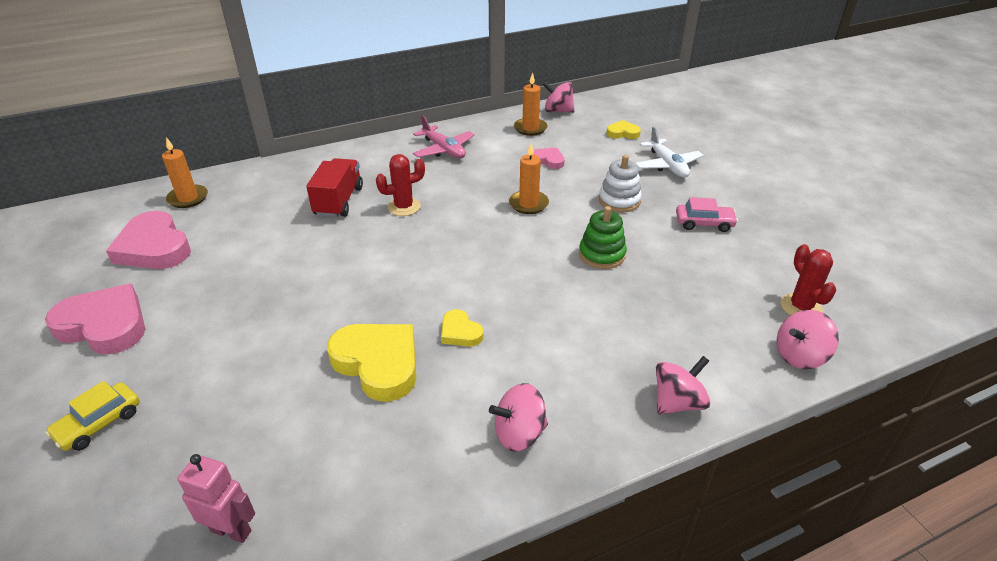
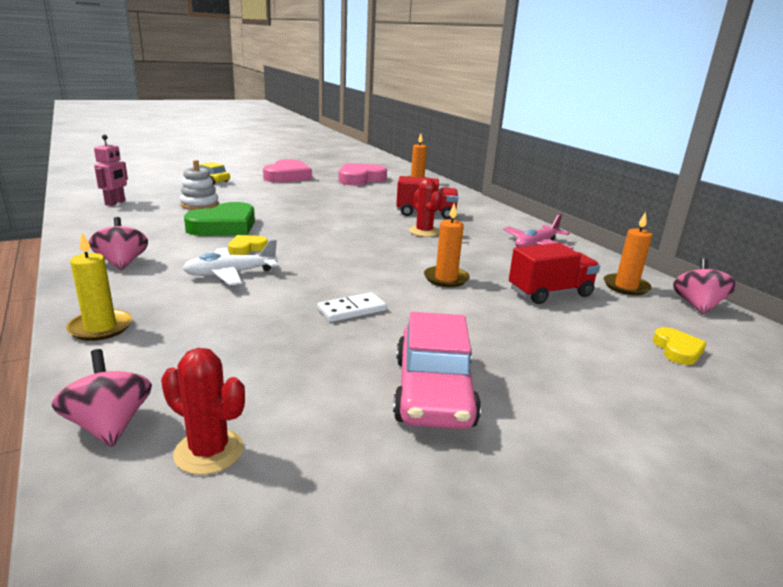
camera: 85 degrees right, 15 degrees down
(378, 363) = (224, 226): yellow heart -> green heart
(548, 160) = (550, 293): pink heart -> red truck
(602, 254) = (352, 310): green stacking toy -> white domino
(619, 201) = (473, 330): white stacking toy -> white stacking toy (199, 205)
(667, 165) = (599, 379): white plane -> white plane (230, 274)
(677, 402) = (100, 328): pink spinning top -> yellow candle
(704, 223) = (433, 391): pink car -> pink car, size x1.68
(801, 307) = (209, 451): red cactus -> red cactus turned 45 degrees clockwise

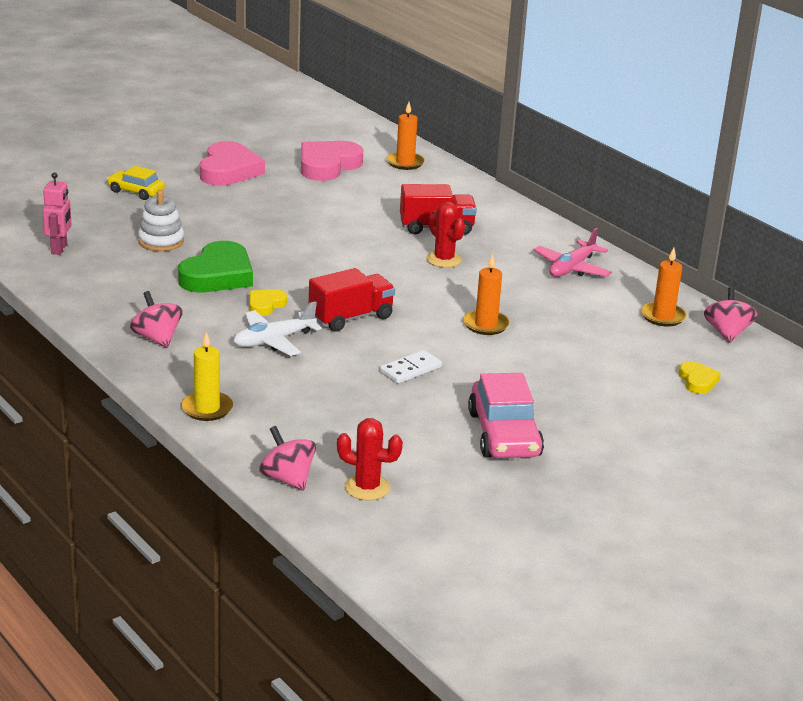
camera: 10 degrees left, 5 degrees up
(550, 293) = (589, 332): red truck -> red truck (351, 318)

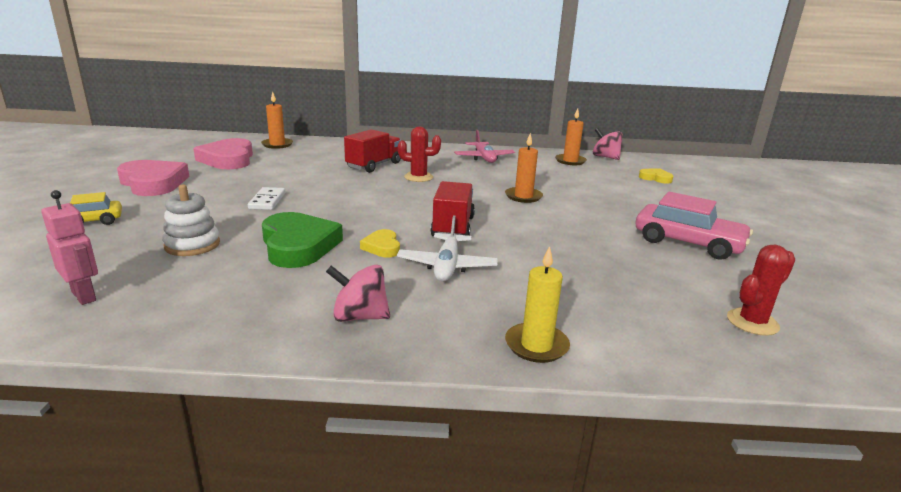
camera: 50 degrees left, 5 degrees down
(287, 479) = (717, 356): pink spinning top -> none
(410, 370) = (560, 237): white domino -> white domino (267, 201)

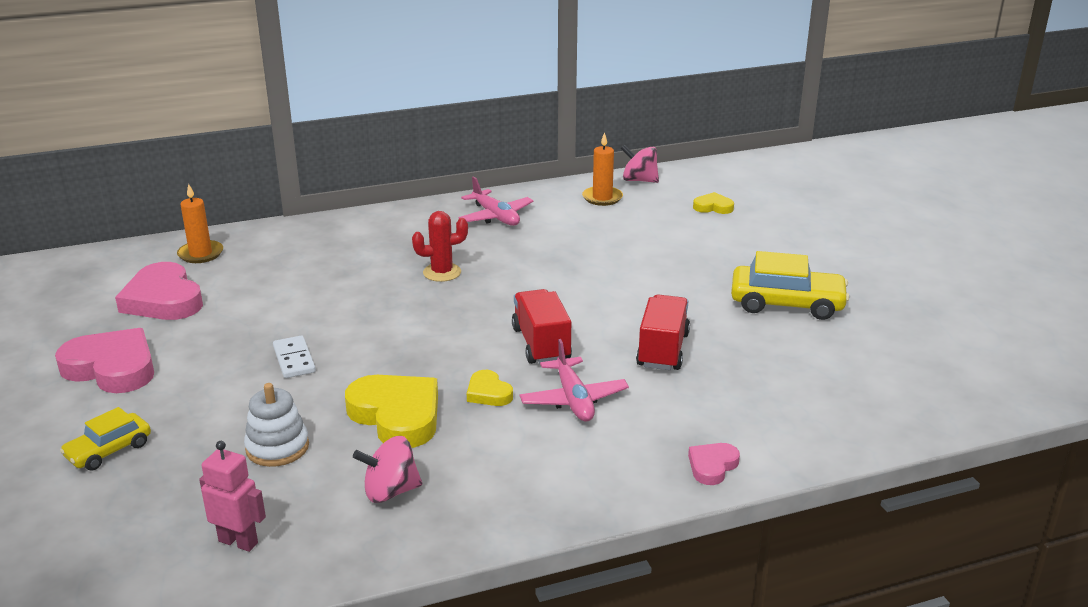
camera: 20 degrees left, 5 degrees up
(298, 245) = (397, 415): green heart -> yellow heart
(359, 316) = (537, 483): pink spinning top -> pink spinning top (390, 491)
(374, 165) = (369, 264): red truck -> red truck (663, 350)
(447, 266) = (573, 399): white plane -> pink plane
(523, 196) = (586, 276): orange candle -> none
(536, 345) = (712, 466): yellow candle -> pink heart
(688, 243) = (786, 304): pink car -> yellow car
(752, 322) = (875, 389): red cactus -> none

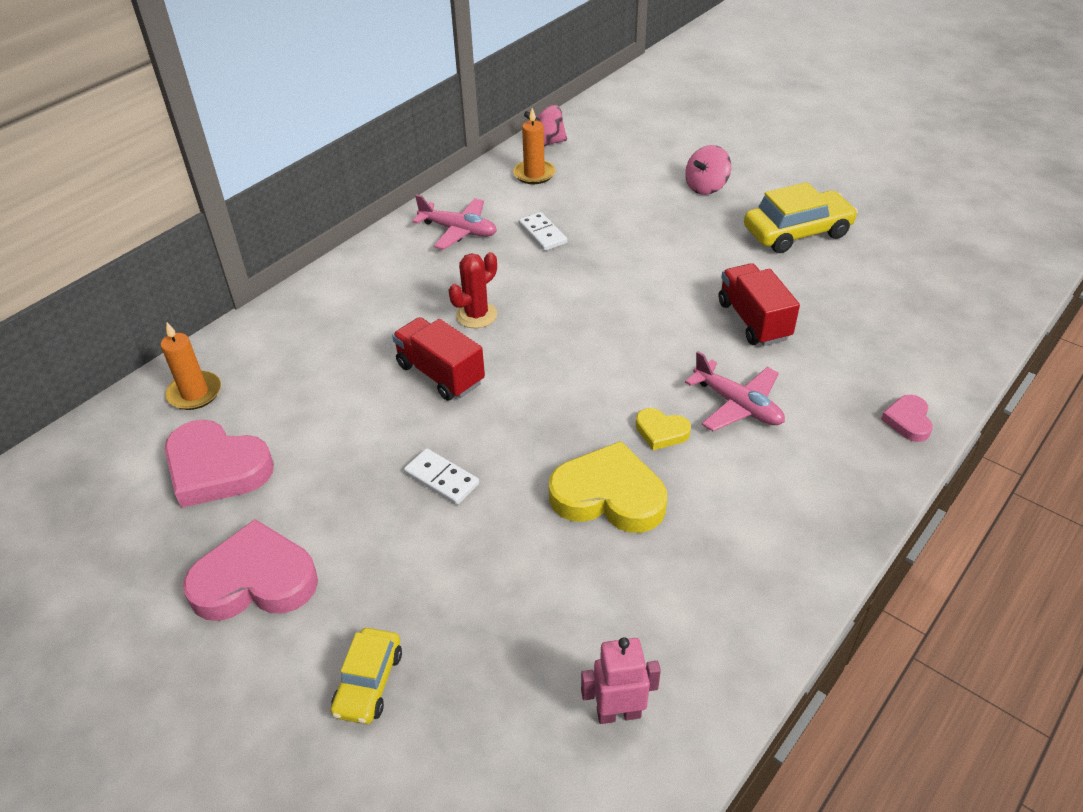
camera: 30 degrees left, 15 degrees up
(277, 447) = (537, 588): white stacking toy -> none
(390, 491) = (692, 581): pink spinning top -> pink spinning top (706, 187)
(541, 344) = (650, 358): red truck -> red truck (440, 374)
(558, 238) = (542, 234): none -> white domino
(713, 207) = (638, 151): yellow heart -> none

